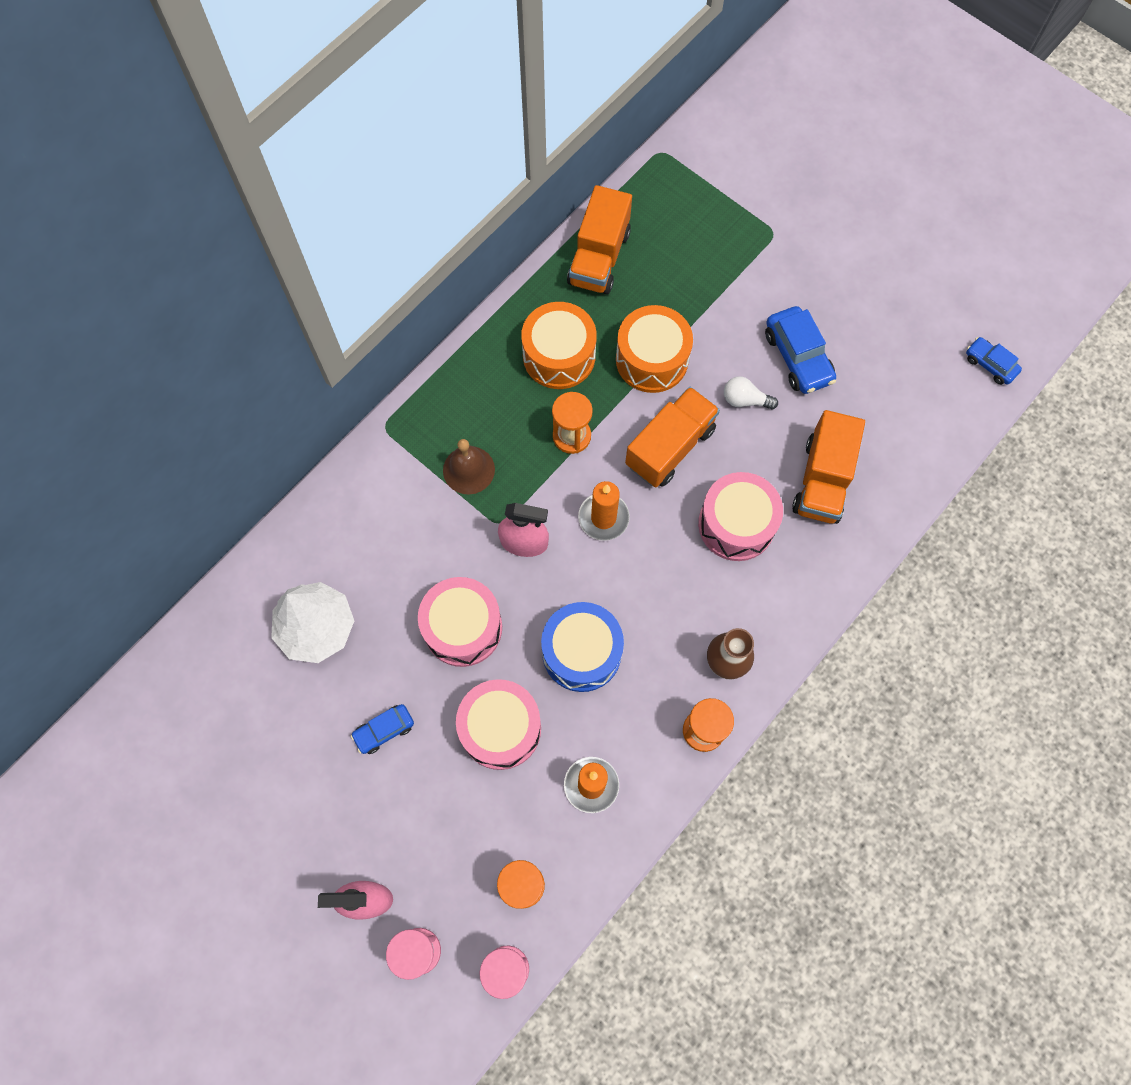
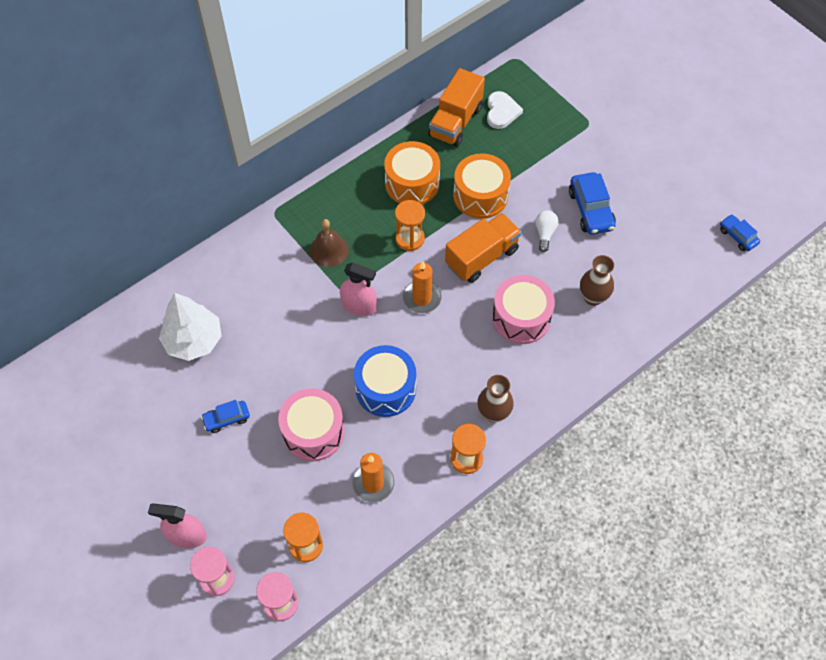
camera: 10 degrees right, 10 degrees down
(463, 628) = (300, 357): pink drum -> none
(656, 233) = (501, 112): none -> white heart
(745, 400) = (545, 233): white light bulb -> white light bulb turned 75 degrees clockwise
(822, 480) = (593, 297): orange truck -> brown vase

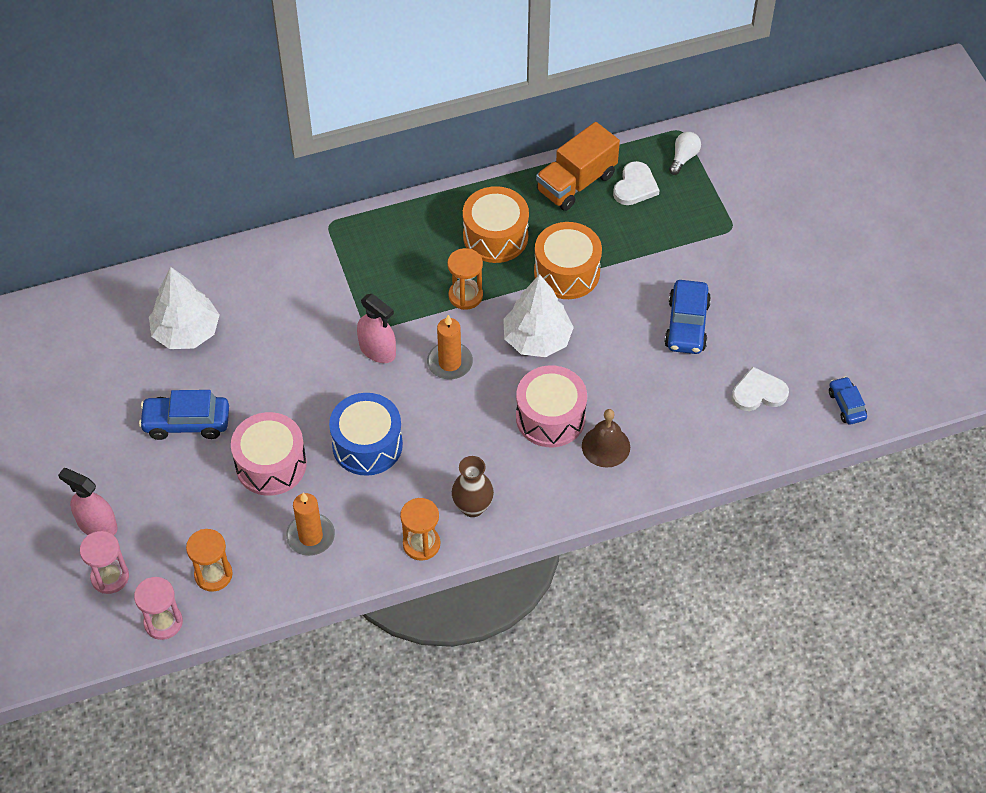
camera: 20 degrees right, 5 degrees down
(227, 419) = (186, 423): blue car -> blue car, size x1.67
(329, 250) = (371, 281): brown bell -> brown bell (606, 446)
(482, 257) = (537, 339): orange truck -> white tree
(545, 233) = (621, 335): white light bulb -> white light bulb (683, 158)
(593, 297) = (643, 420): brown vase -> none
(669, 247) = (758, 393): none -> white heart

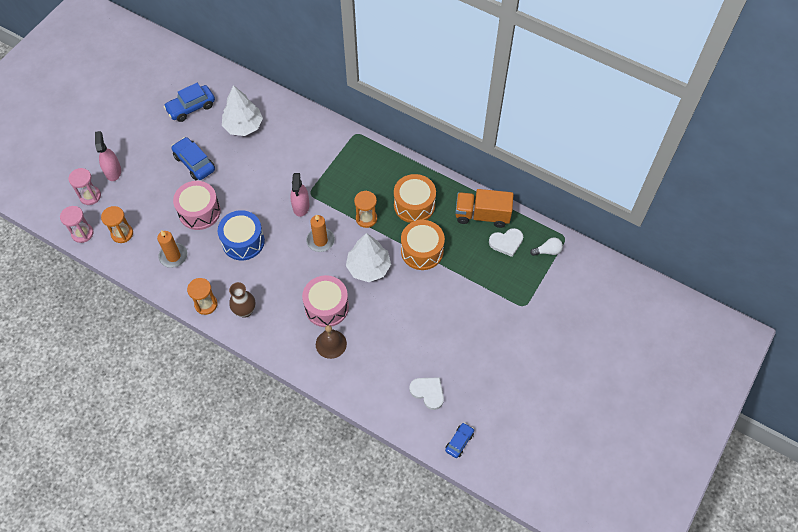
camera: 50 degrees right, 5 degrees up
(687, 325) = (440, 328): blue car -> blue car (191, 107)

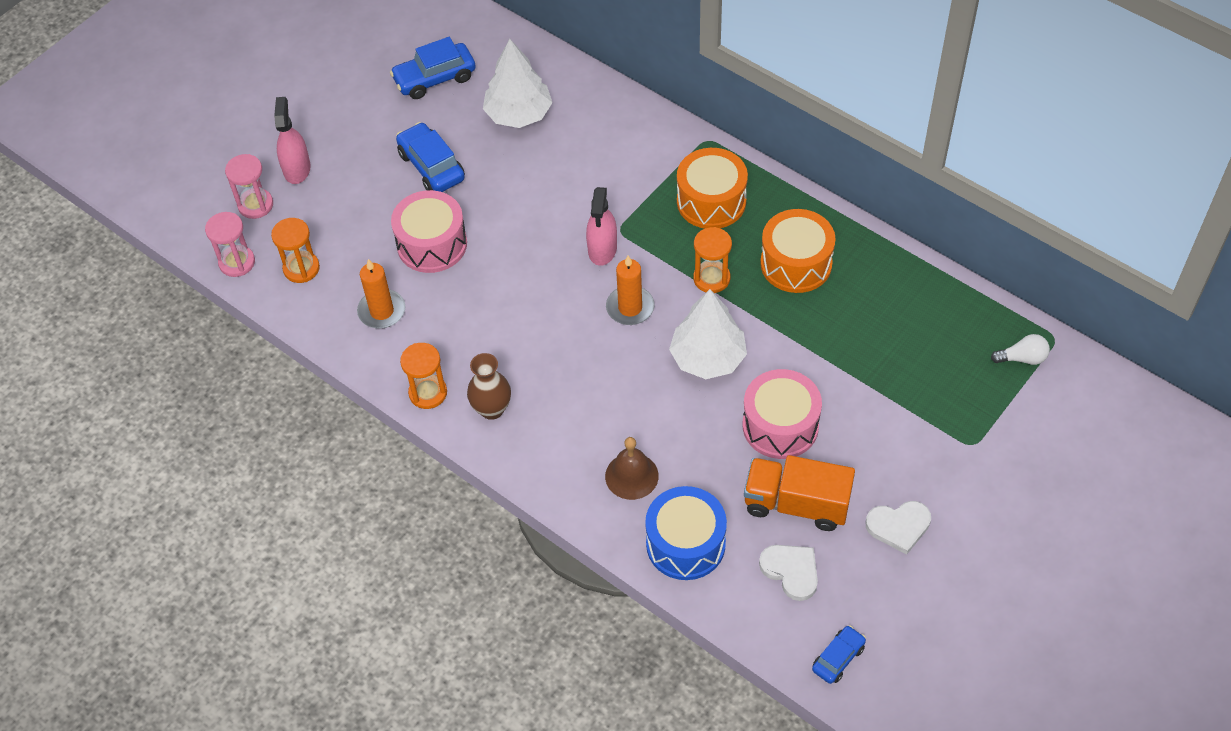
camera: 10 degrees right, 5 degrees down
(243, 241) = (500, 298): blue drum -> blue drum (685, 544)
(326, 307) = (630, 415): pink drum -> pink drum (780, 425)
(422, 251) = (802, 339): orange drum -> orange drum (711, 201)
(482, 215) = (912, 290): orange truck -> orange truck (796, 504)
(506, 242) = (951, 338): white heart -> white heart (898, 526)

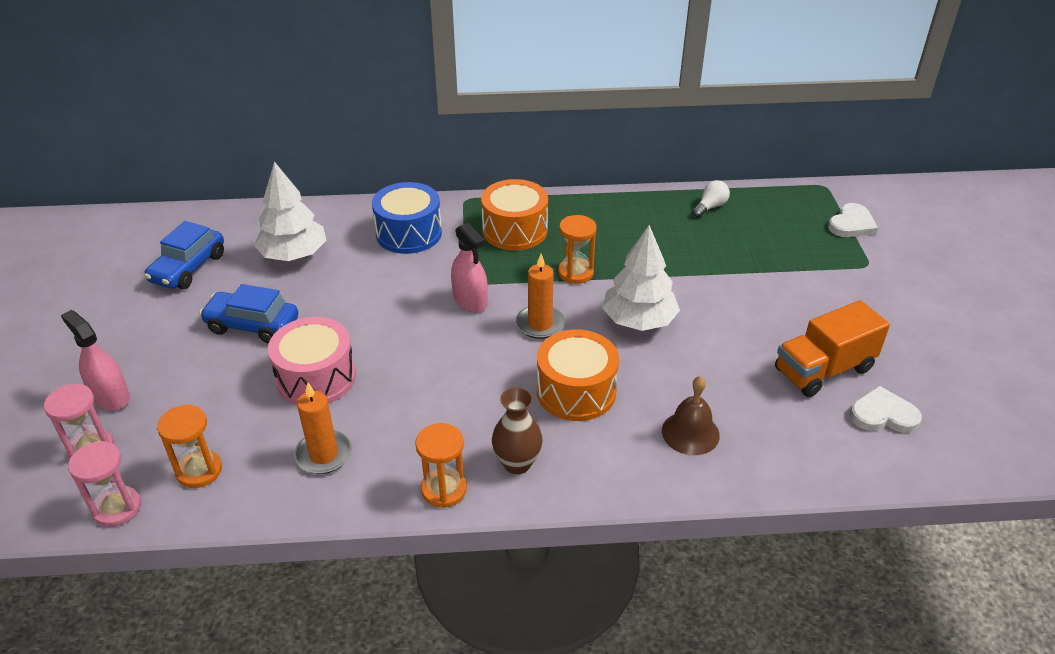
camera: 45 degrees left, 15 degrees down
(685, 544) = (792, 451): blue drum -> blue drum (409, 233)
(780, 425) = (744, 330): pink drum -> none
(796, 263) = (620, 233): orange drum -> orange drum (576, 391)
(838, 658) = (993, 447): blue car -> none
(898, 526) = (900, 338): white heart -> white heart (851, 224)
(1022, 358) = (824, 205): white light bulb -> white light bulb (710, 207)

